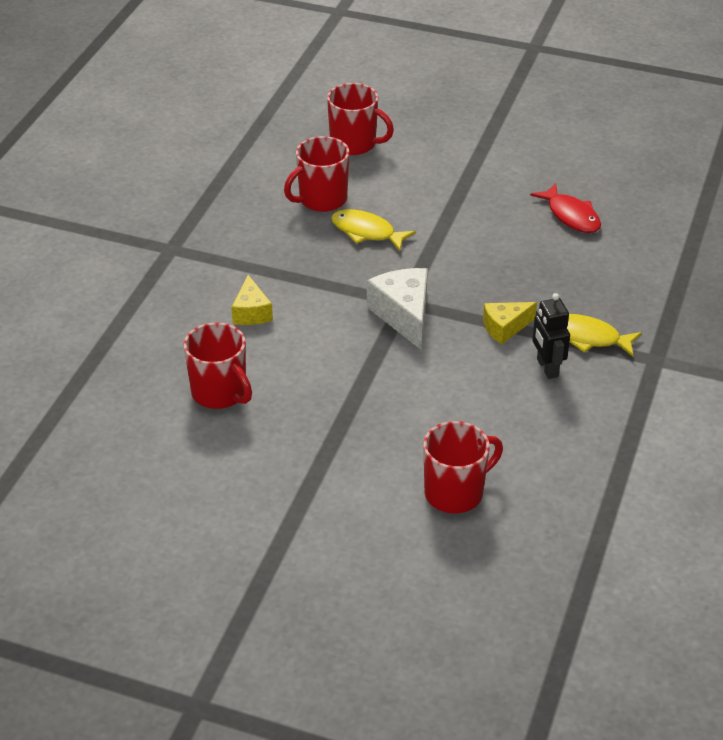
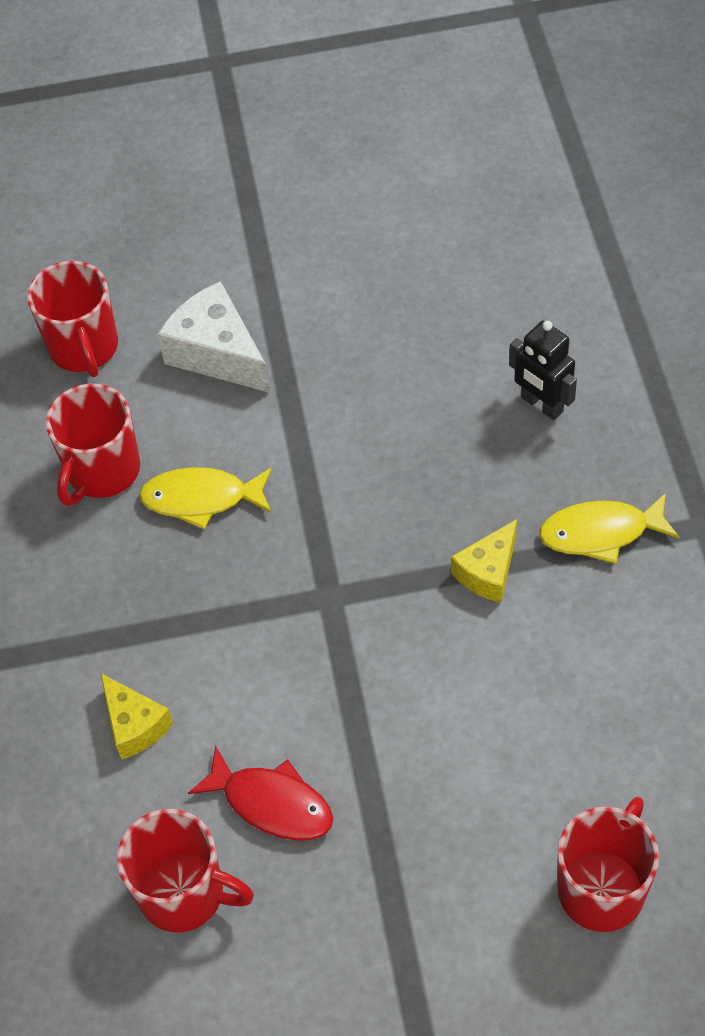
camera: 25 degrees left, 15 degrees up
(354, 144) = (84, 348): red mug -> red mug turned 75 degrees clockwise
(404, 315) = (344, 619): white cheese -> white cheese (217, 353)
(547, 368) = (582, 612): black robot -> black robot (541, 405)
(571, 216) = (451, 335): red fish -> red fish (272, 803)

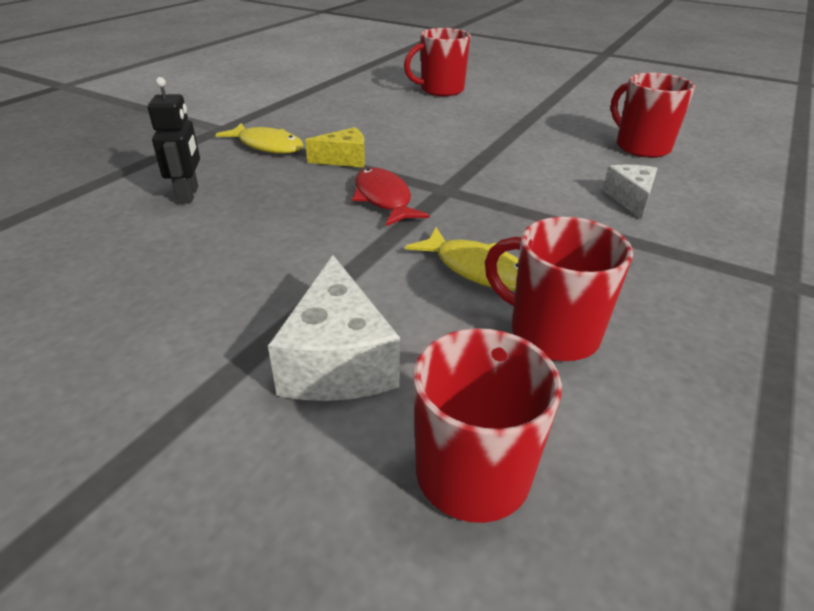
camera: 145 degrees left, 20 degrees down
(102, 471) = (551, 333): red mug -> red mug turned 120 degrees counterclockwise
(135, 725) = (630, 199): yellow cheese -> white cheese
(272, 803) = (566, 150): red fish -> red fish (384, 199)

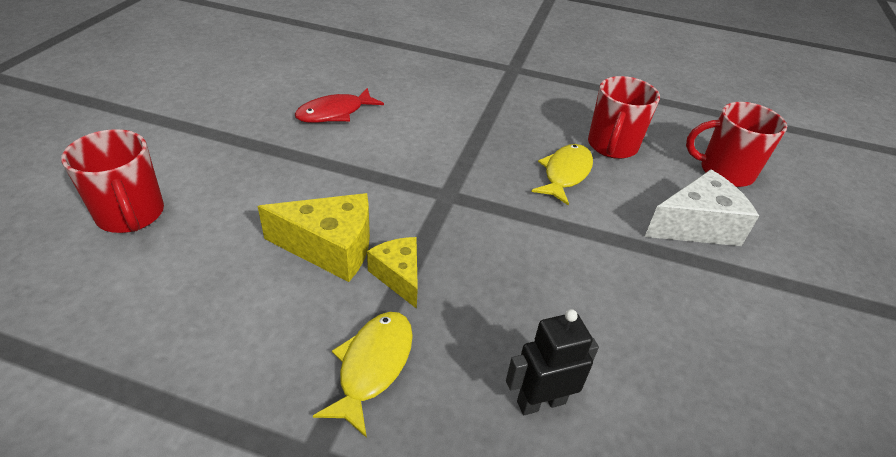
camera: 105 degrees left, 5 degrees up
(384, 199) = (482, 232): red fish -> red fish (334, 113)
(386, 139) = (330, 248): none -> yellow cheese
(630, 199) = (429, 103): white cheese -> none
(641, 147) = (324, 87): red mug -> none

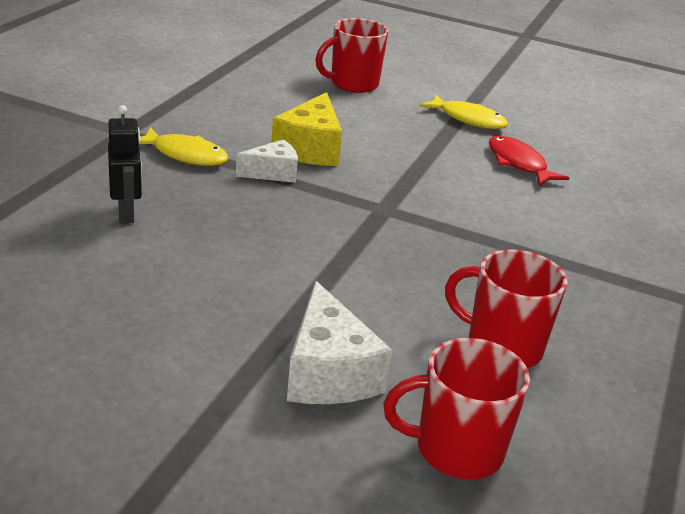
camera: 95 degrees right, 10 degrees down
(399, 276) = (273, 173): yellow cheese -> white cheese
(565, 174) = (430, 291): yellow fish -> yellow fish (468, 119)
(724, 172) = (456, 450): red mug -> red mug turned 105 degrees counterclockwise

